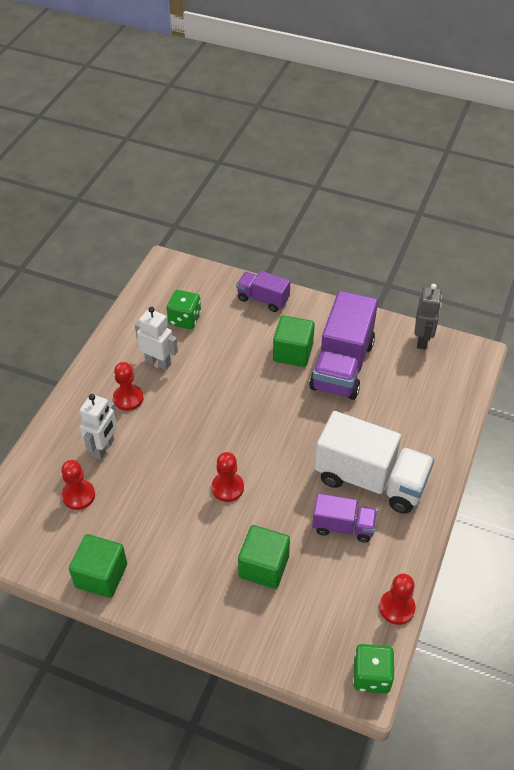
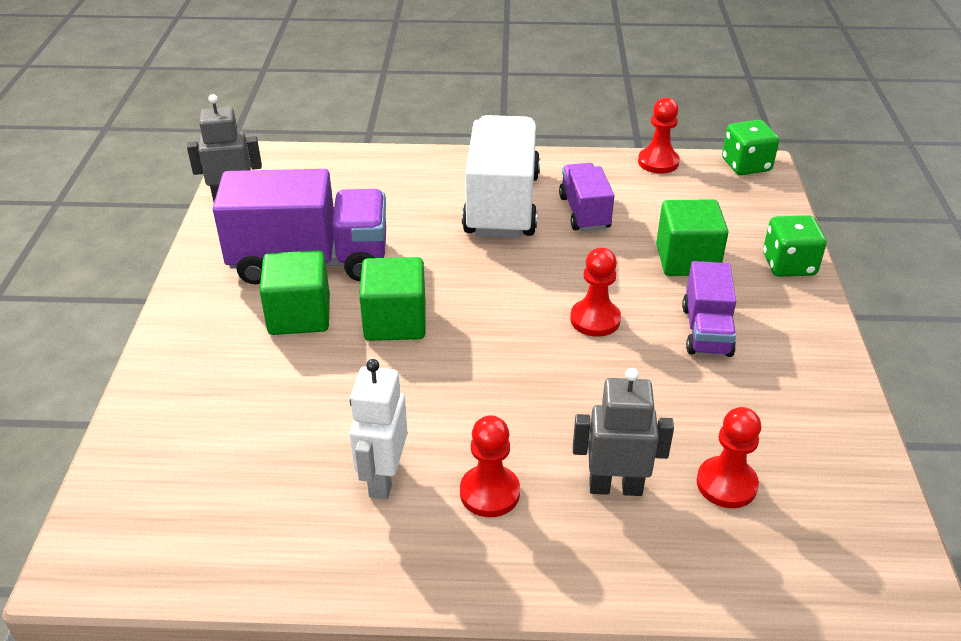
camera: 110 degrees left, 10 degrees down
(101, 575) = (828, 404): green cube -> green cube (395, 322)
(103, 448) = (615, 487): white robot -> grey robot
(184, 319) = (254, 475): green dice -> green dice (788, 265)
(263, 299) = (175, 380): purple truck -> purple truck (706, 331)

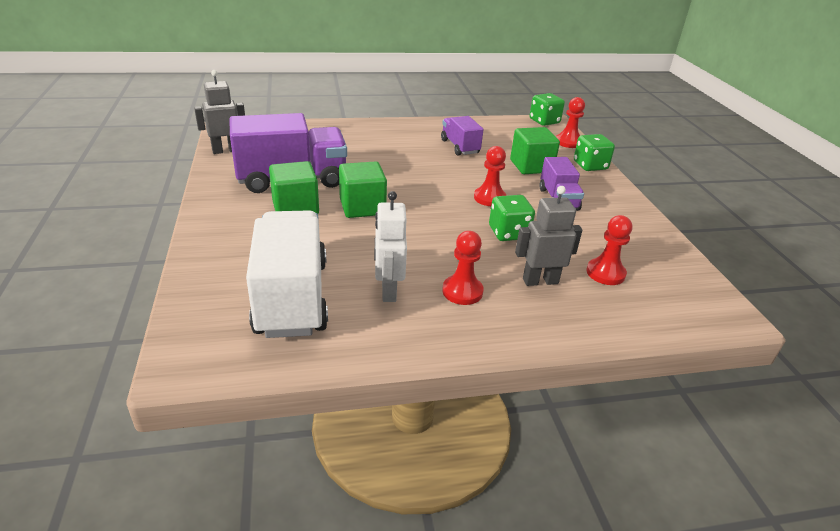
camera: 15 degrees left, 5 degrees down
(502, 204) = (407, 145): white truck -> white truck (291, 297)
(600, 390) = (508, 233): none -> green dice
(658, 162) = (493, 121): red pawn -> red pawn (568, 142)

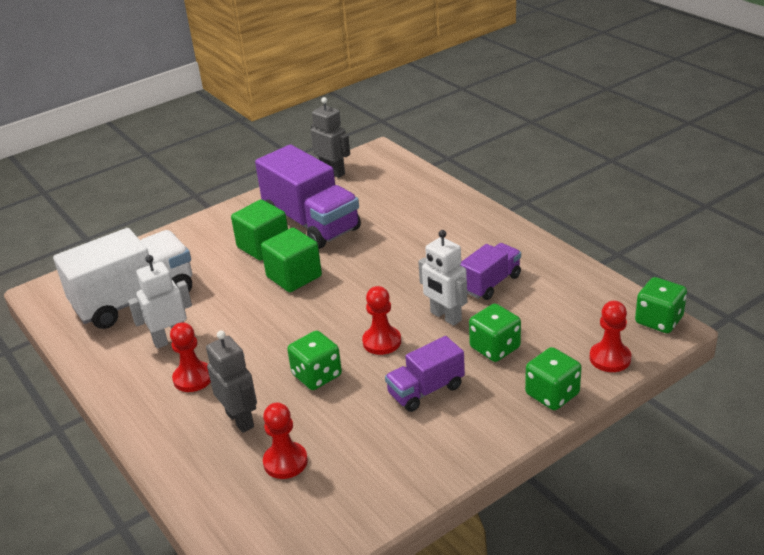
camera: 70 degrees right, 0 degrees up
(482, 170) = (445, 316): none -> white robot
(531, 166) = (495, 348): green cube -> green dice

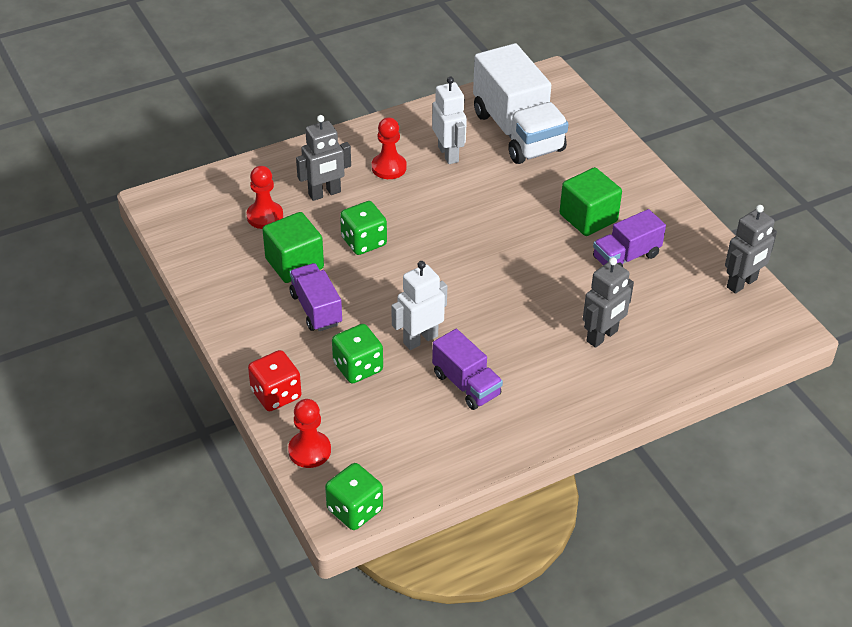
camera: 95 degrees right, 10 degrees up
(294, 276) = (525, 237): green cube -> green cube (294, 263)
(312, 223) = (626, 257): purple truck -> purple truck, size x0.55
(382, 342) = (396, 288): red pawn -> none
(410, 225) = (602, 336): none -> grey robot
(552, 394) = (276, 394): green dice -> red dice

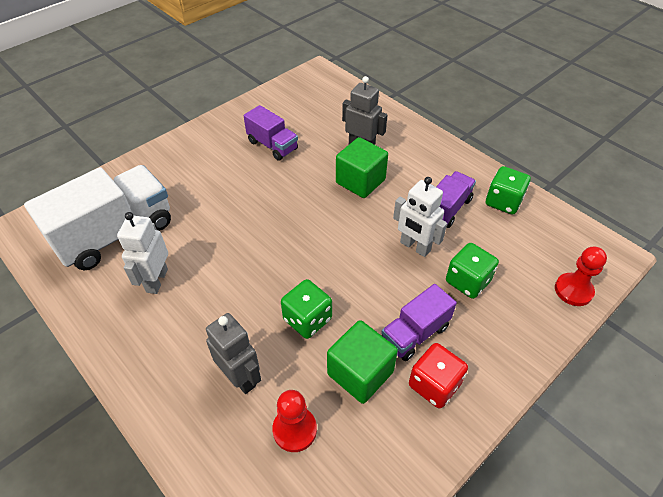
camera: 105 degrees left, 5 degrees up
(276, 394) = (532, 334): red dice -> red dice (434, 385)
(354, 510) = (604, 247): green dice -> green dice (503, 202)
(389, 167) = (185, 327): red pawn -> none
(448, 154) = (156, 280): white robot -> white robot turned 45 degrees counterclockwise
(588, 218) = (232, 171): green cube -> green cube (360, 181)
(742, 283) = (282, 91): grey robot -> none

